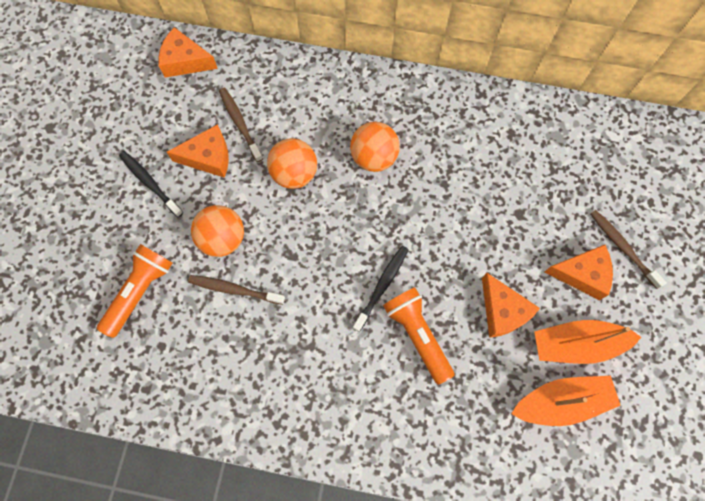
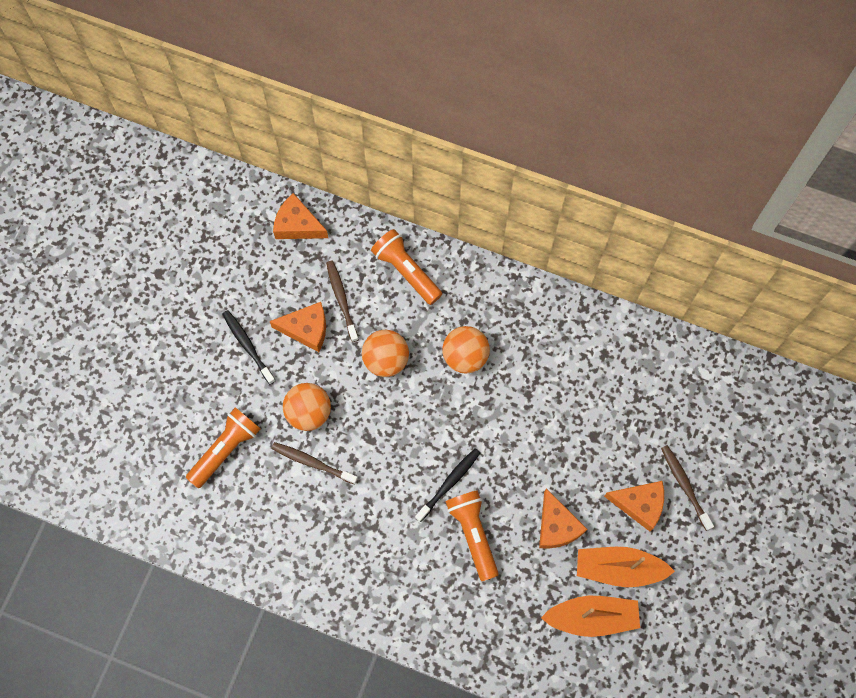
camera: 10 degrees right, 0 degrees up
(300, 87) = (406, 271): none -> orange flashlight

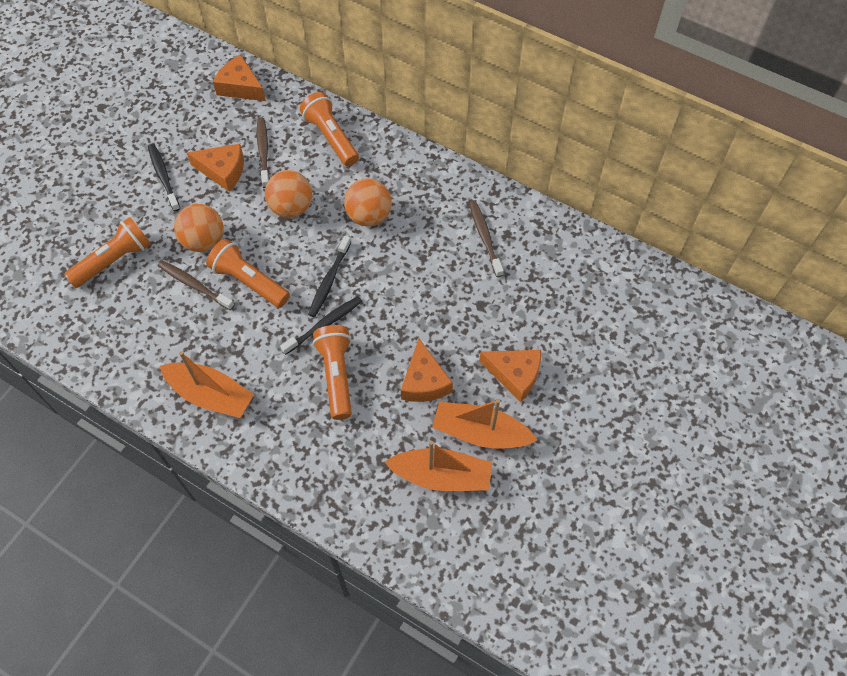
camera: 10 degrees right, 10 degrees down
(359, 575) = (210, 395): none -> orange boat
(365, 449) = (249, 281): none -> orange flashlight
(443, 435) = (329, 280): none -> black toothbrush
(685, 486) = (565, 365): brown toothbrush -> brown toothbrush (485, 238)

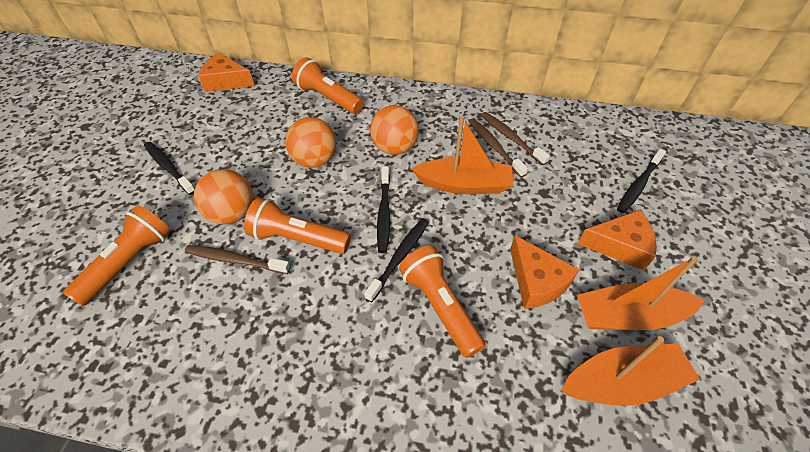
camera: 20 degrees left, 10 degrees down
(210, 395) = (299, 382): orange boat -> orange boat (464, 185)
(223, 171) = (232, 147): orange cheese -> none
(263, 152) = (268, 123): brown toothbrush -> brown toothbrush (494, 147)
(574, 325) = (638, 185): none -> black toothbrush

